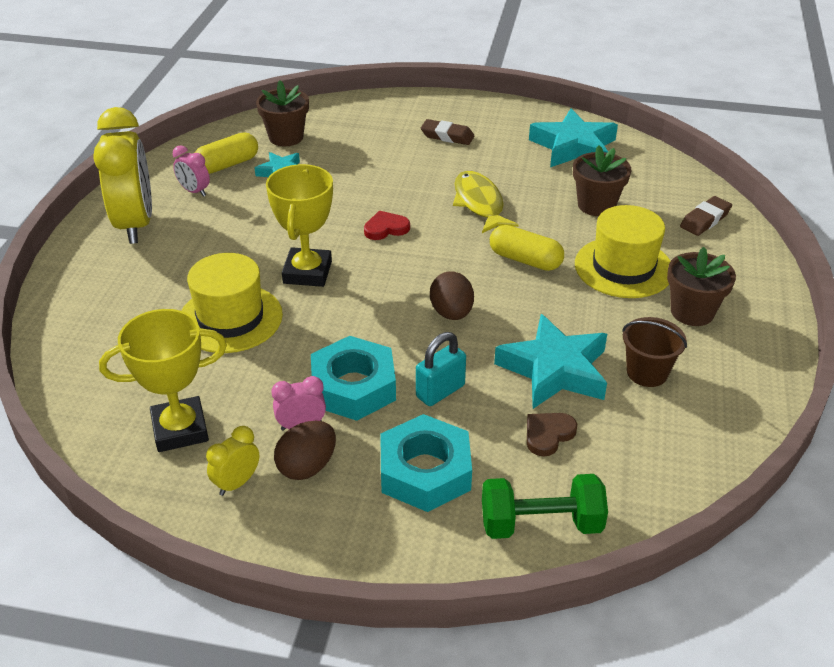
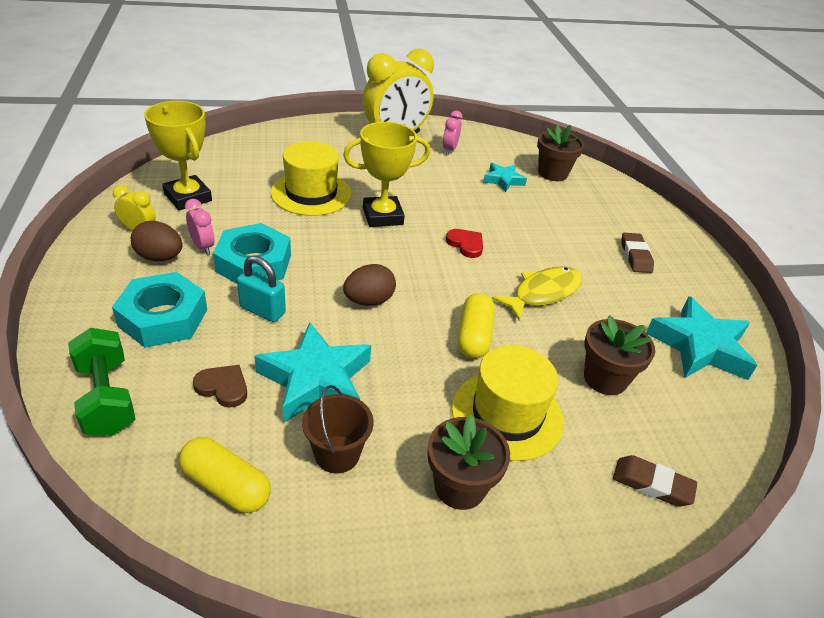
camera: 65 degrees right, 0 degrees up
(227, 165) = (493, 156): yellow capsule -> yellow capsule (226, 486)

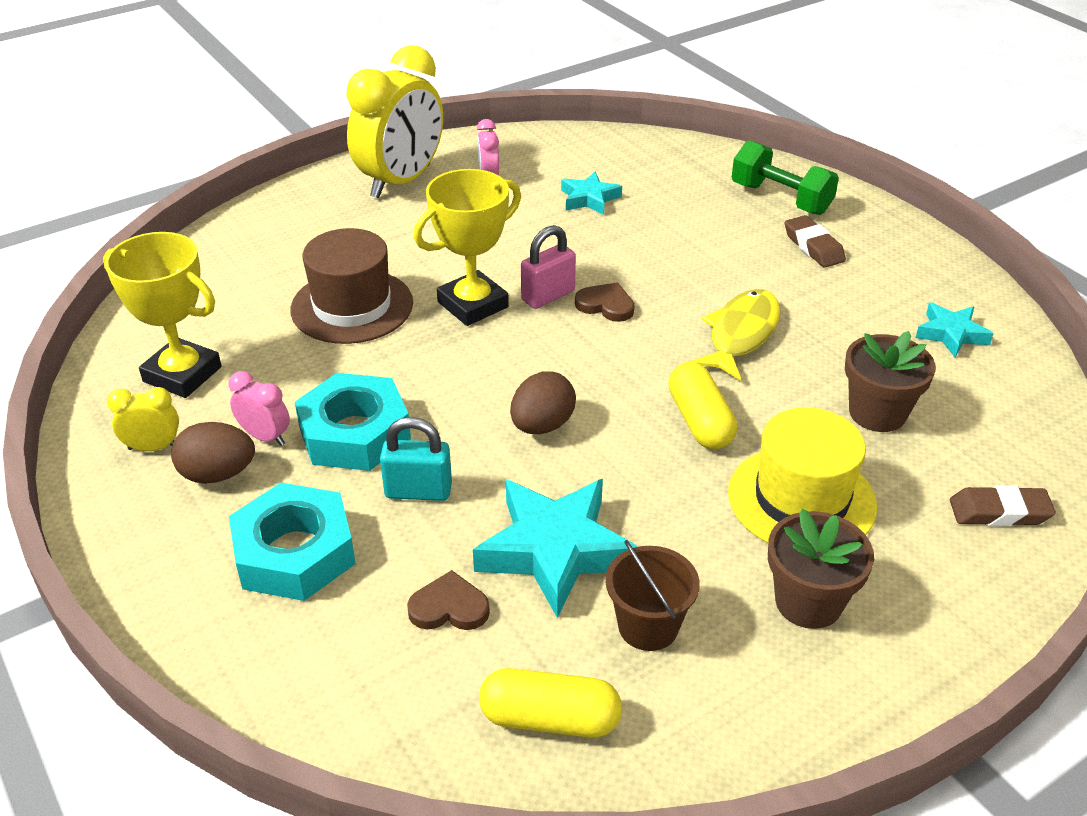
camera: 20 degrees left, 0 degrees up
(106, 398) = (311, 683): green dumbbell -> green dumbbell (780, 199)
(311, 193) = (352, 306): yellow hat -> brown hat
(433, 227) = (548, 296): none -> pink padlock
(466, 244) = (606, 305): red heart -> brown heart
(552, 173) = (643, 167): brown flower pot -> none
(699, 346) = (951, 334): turquoise star -> turquoise star, size x0.55

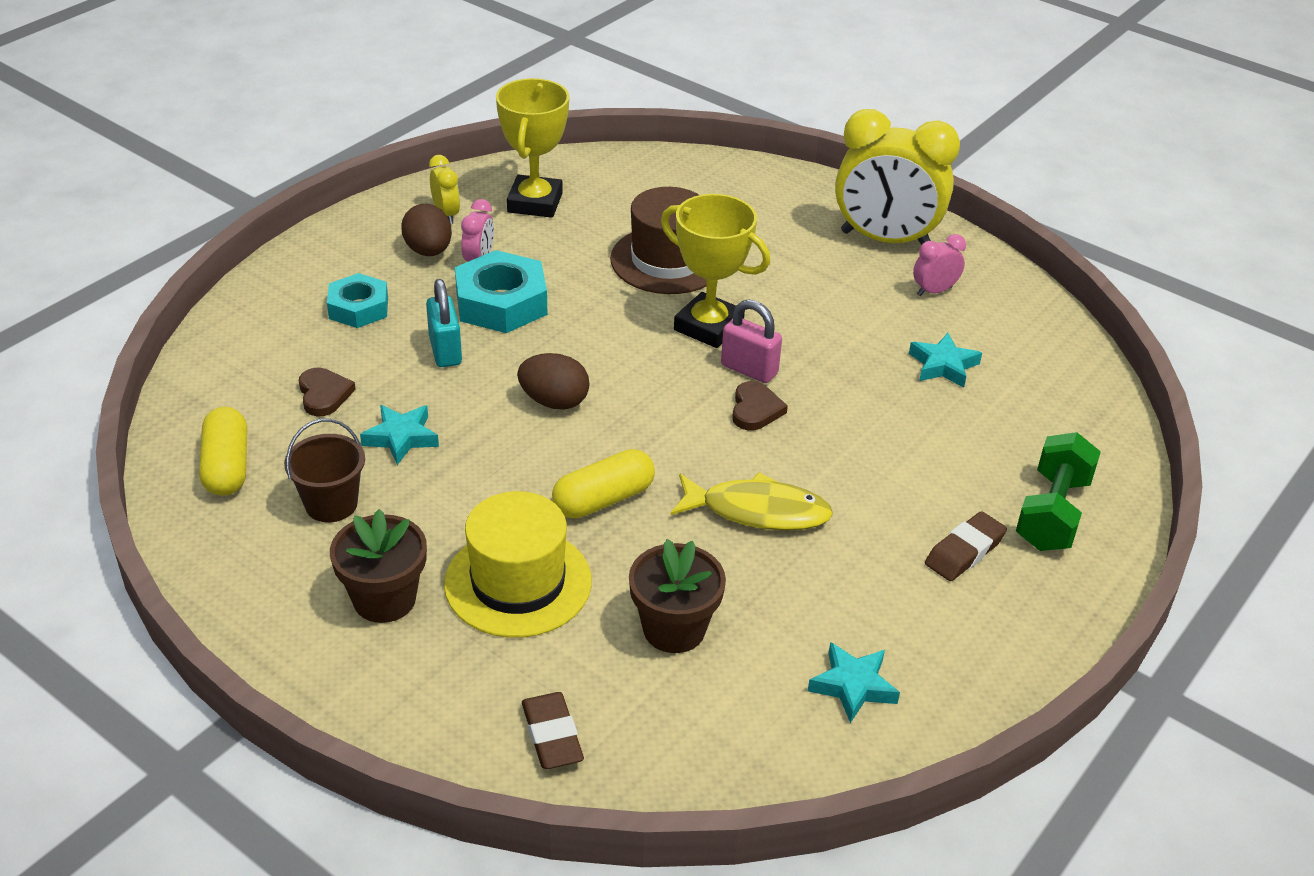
camera: 70 degrees right, 0 degrees up
(295, 553) = (358, 308): turquoise nut -> turquoise nut, size x0.65
(555, 550) = (401, 437): turquoise star -> turquoise star, size x0.55

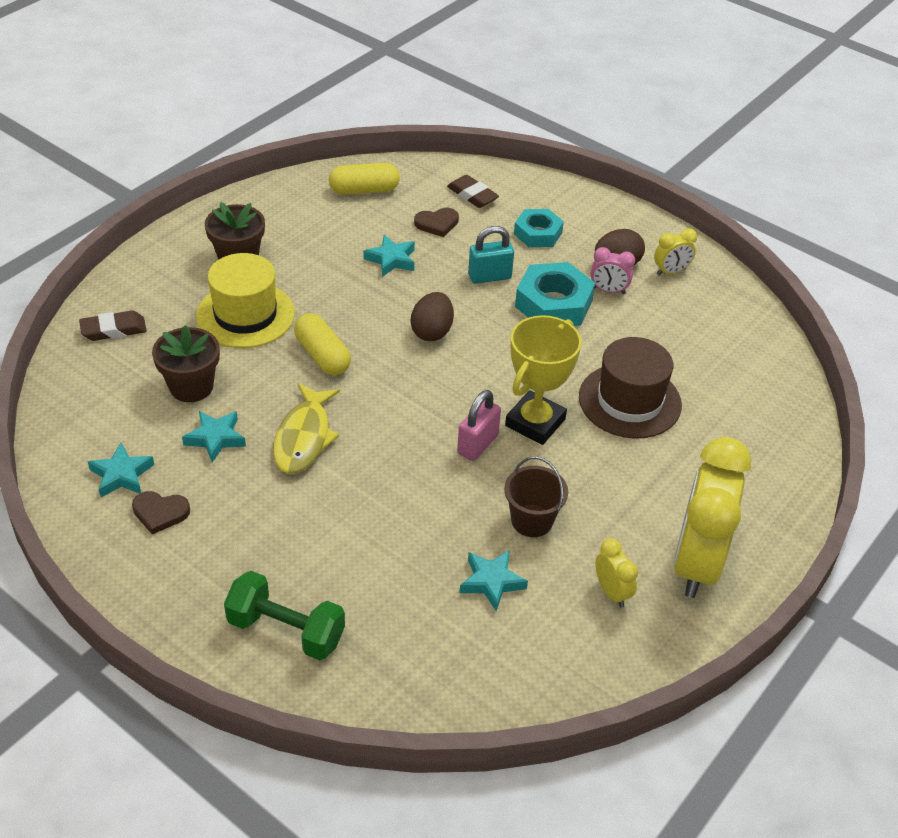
camera: 90 degrees right, 5 degrees up
(331, 504) = (326, 233): brown bucket -> brown bucket (532, 521)
(535, 202) = (702, 321): yellow trophy -> none
(755, 409) = (425, 445): brown heart -> brown heart (160, 513)
(770, 595) = (215, 438): none -> turquoise star
(934, 291) = (612, 592): pink clock -> yellow clock
(964, 551) = (246, 560): brown eraser -> brown eraser (472, 195)

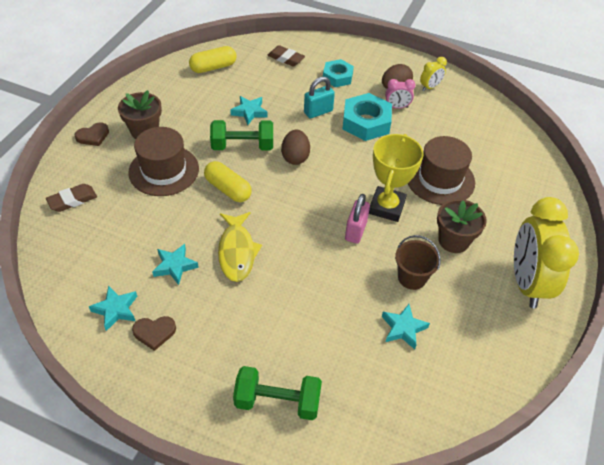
camera: 15 degrees left, 5 degrees up
(191, 387) = (144, 231): brown flower pot -> brown flower pot (453, 240)
(245, 315) = (164, 170): yellow hat -> brown hat
(364, 303) = (242, 146): none -> green dumbbell
(437, 224) = (270, 82): brown heart -> brown heart (93, 136)
(612, 592) = (483, 316): yellow clock -> none

